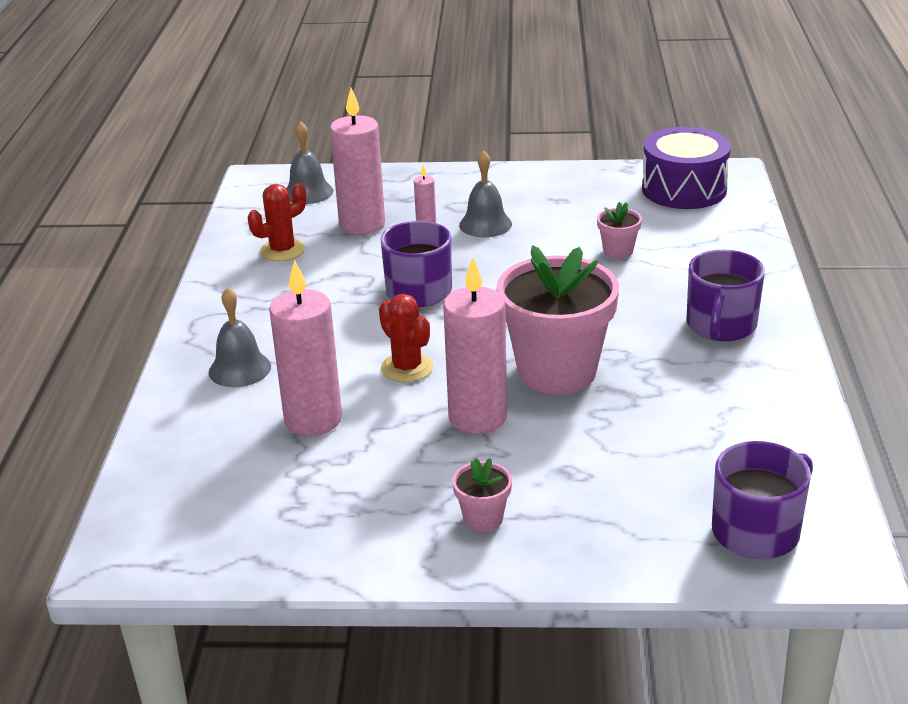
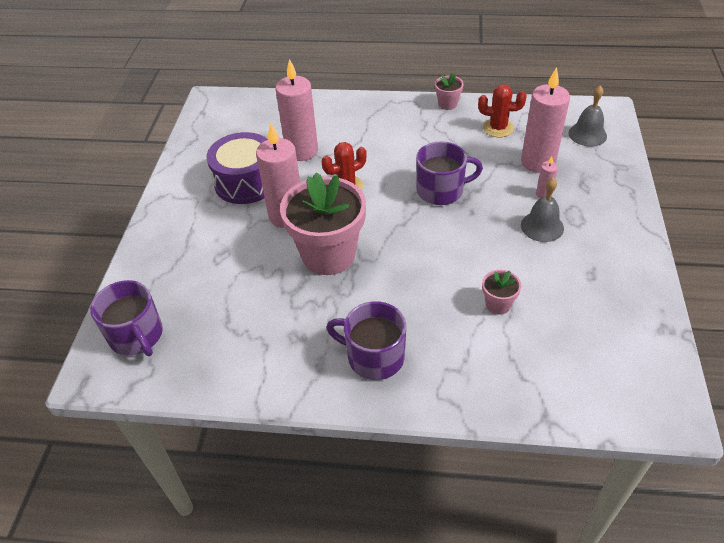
camera: 95 degrees right, 15 degrees up
(239, 369) = (358, 121): grey bell -> none
(282, 250) = (498, 128): red cactus -> red cactus turned 45 degrees counterclockwise
(483, 518) = (194, 216): pink flower pot -> pink flower pot (447, 104)
(684, 189) = (625, 368): purple drum -> purple drum (246, 182)

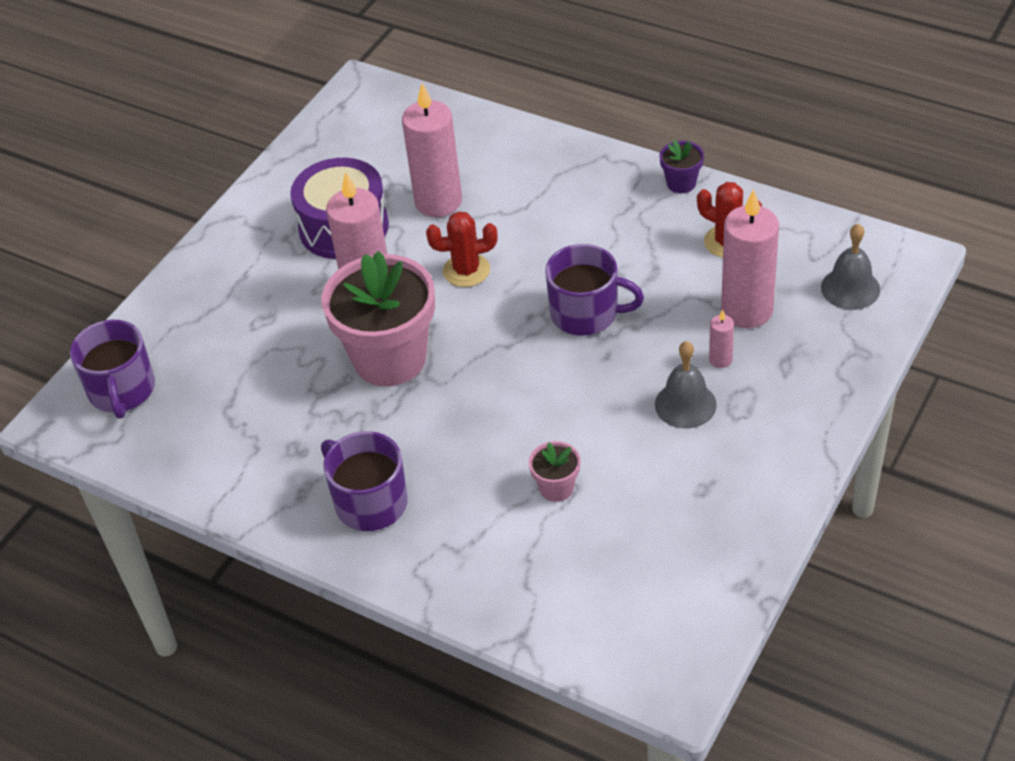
camera: 25 degrees right, 0 degrees up
(447, 104) = (681, 183): pink flower pot -> purple flower pot

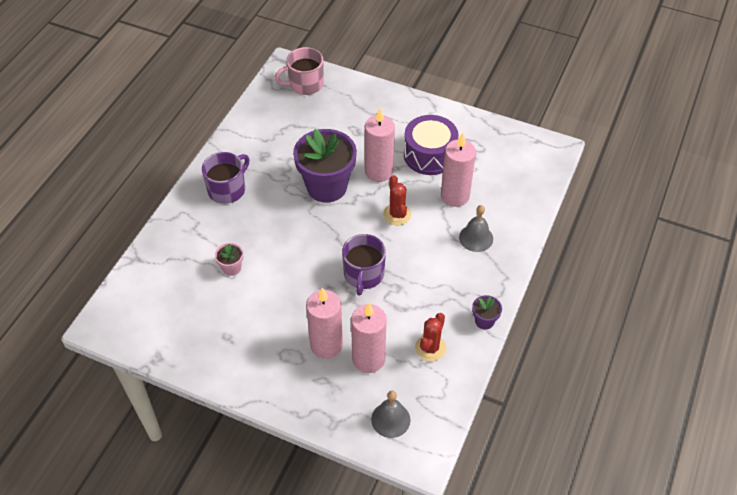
camera: 80 degrees right, 5 degrees up
(122, 391) = (305, 84): purple mug -> pink mug
(390, 359) = (327, 187): pink flower pot -> purple flower pot
(685, 404) = (290, 327): grey bell -> grey bell (476, 238)
(720, 359) = (326, 345): pink candle -> pink candle, size x2.29

